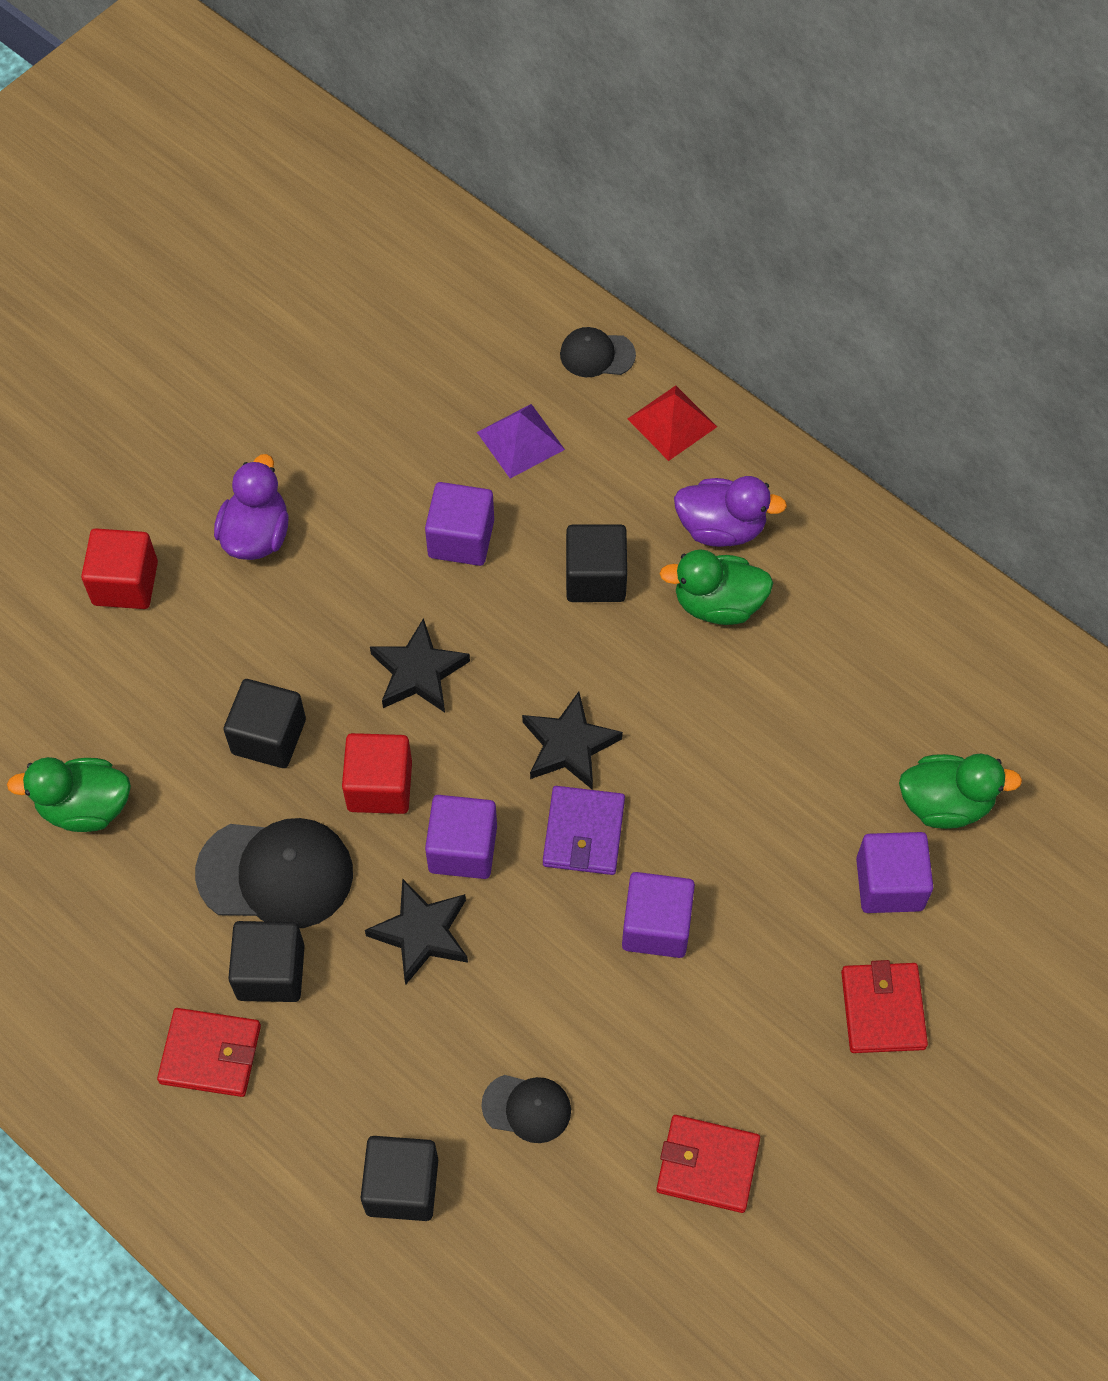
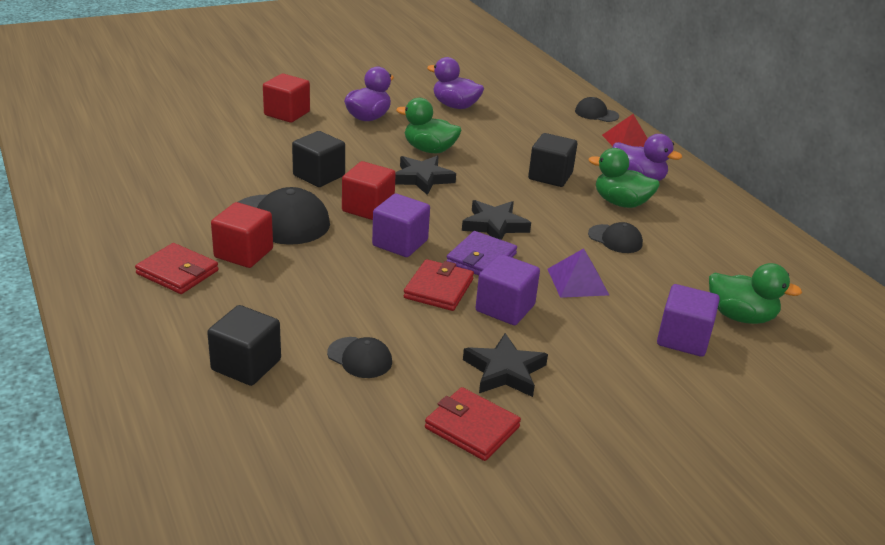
camera: 20 degrees right, 30 degrees down
(85, 807) = (196, 170): green duck -> green duck (429, 150)
(271, 972) = (243, 253): black cube -> red cube
(372, 434) = (455, 106): none -> purple duck
(421, 933) = (348, 266): black star -> black star (504, 371)
(461, 538) = (480, 145): purple cube -> none
(520, 440) = (535, 126): purple pyramid -> purple pyramid (577, 281)
(739, 701) = (615, 239): none -> black cap
(883, 1009) = (650, 394): red wallet -> red wallet (439, 289)

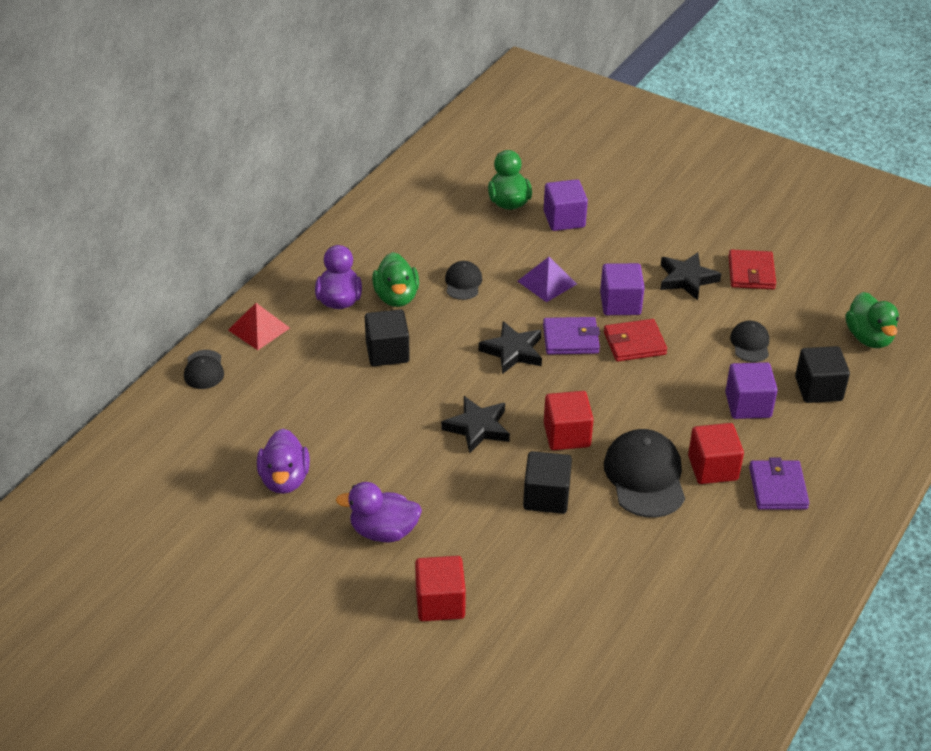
camera: 120 degrees left, 10 degrees up
(177, 272) = (778, 488): red wallet -> purple wallet
(400, 243) = (598, 390): purple cube -> purple cube (748, 405)
(429, 150) = (413, 450): green duck -> green duck (869, 338)

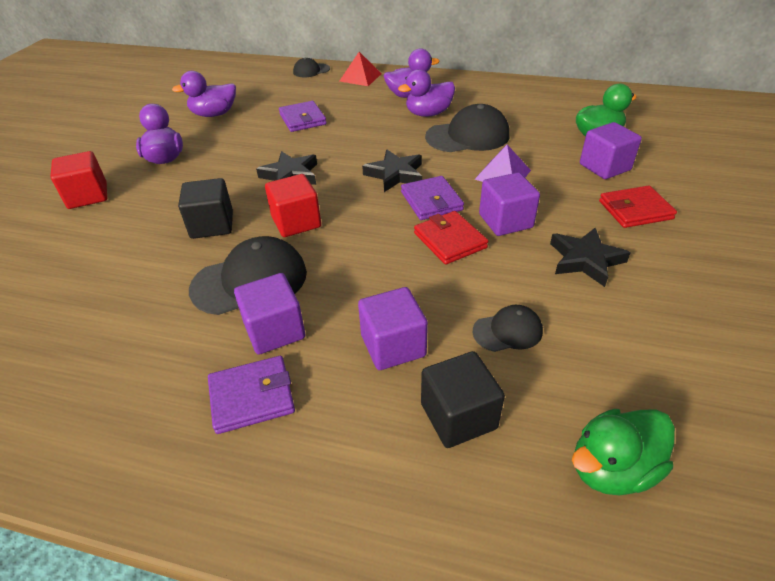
camera: 75 degrees right, 0 degrees up
(349, 399) = (302, 119): none -> purple wallet
(387, 352) = (362, 123): black cube -> none
(396, 297) = (428, 114): green duck -> purple duck
(463, 283) = (468, 136): black cap -> black cap, size x1.84
(712, 468) = (274, 330): red cube -> purple cube
(751, 272) = (646, 312): red wallet -> red wallet (635, 210)

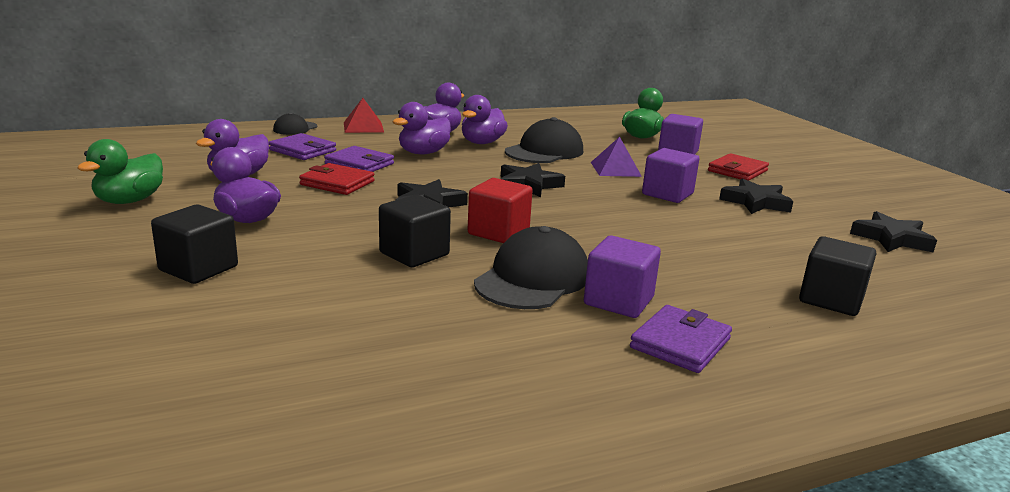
camera: 40 degrees left, 20 degrees down
(88, 196) = (198, 268): red cube -> black cube
(364, 116) = (423, 153): none -> purple duck
(393, 346) = (723, 280): purple cube -> none
(431, 201) = (591, 194): purple wallet -> purple wallet (302, 150)
(450, 240) = (649, 213): red wallet -> red wallet (337, 183)
(508, 331) = (778, 249): black cap -> none
(612, 468) = (944, 291): green duck -> green duck (130, 201)
(673, 368) = (891, 238): none -> black star

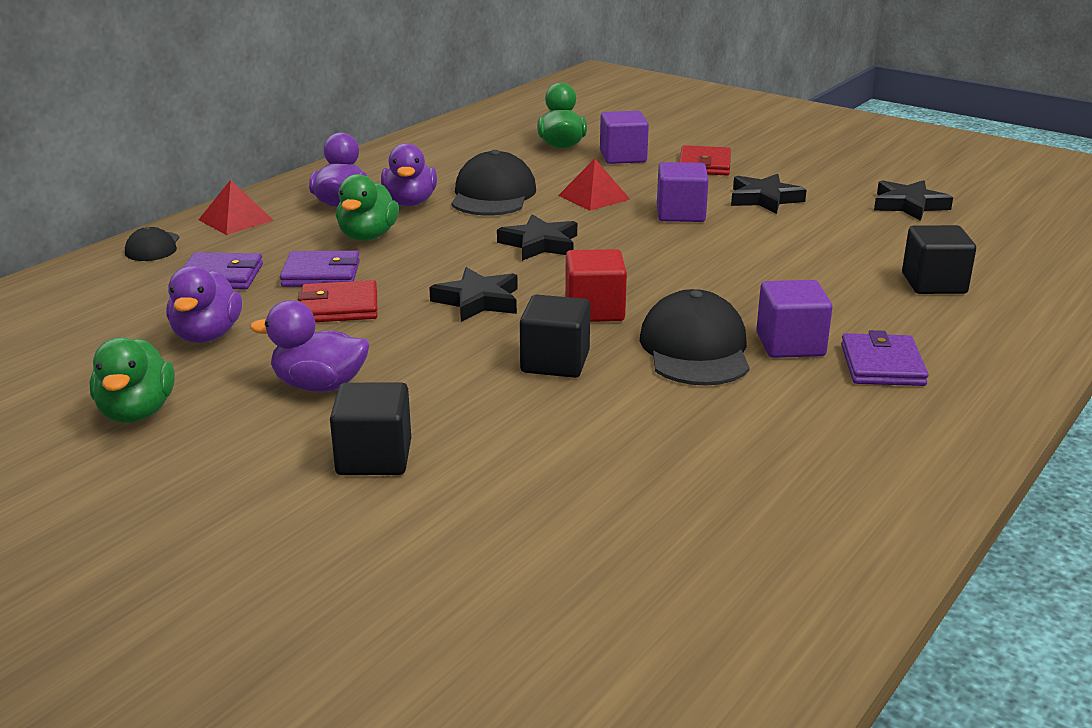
camera: 30 degrees left, 5 degrees up
(423, 153) = (368, 236): purple duck -> green duck
(615, 169) = (594, 197): purple pyramid -> red pyramid

